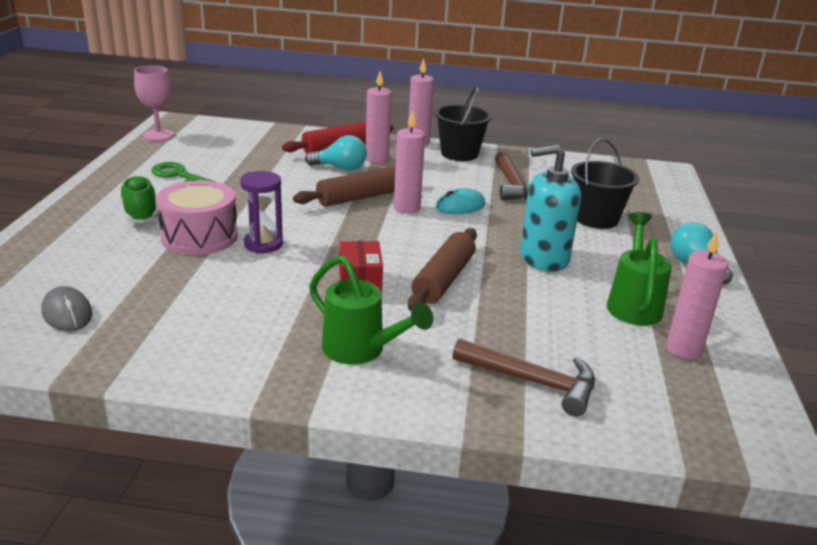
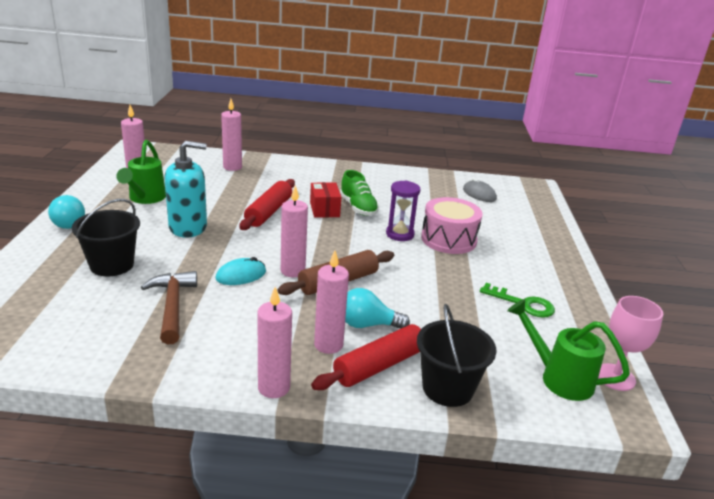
camera: 175 degrees right, 0 degrees up
(140, 212) = (511, 259): green shoe -> green shoe (358, 207)
(361, 351) = (318, 178): green watering can -> green watering can (558, 378)
(443, 279) = (268, 212): brown rolling pin -> red rolling pin
(459, 154) = (219, 364): black bucket -> black bucket (447, 388)
(532, 382) = (232, 167): brown hammer -> pink candle

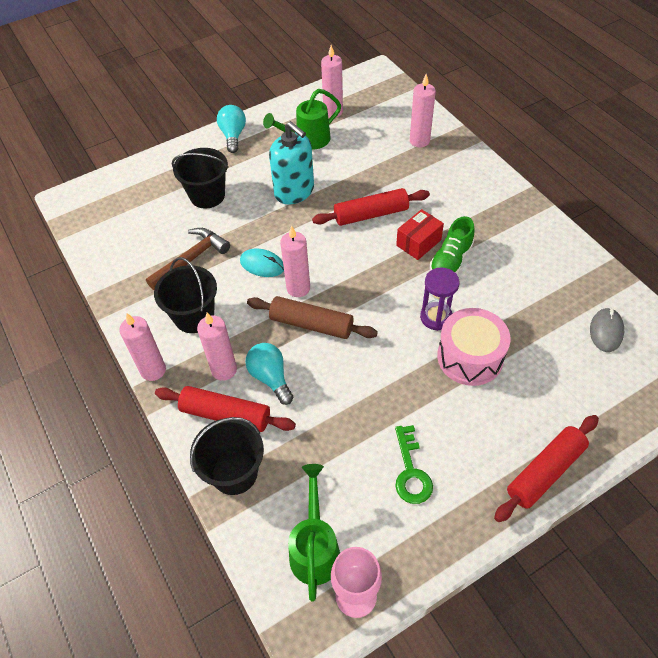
camera: 60 degrees right, 25 degrees up
(68, 223) = (233, 135): turquoise light bulb -> turquoise light bulb turned 150 degrees clockwise
(244, 334) = (194, 317): none -> black bucket
(564, 258) = (545, 472): none -> red rolling pin

